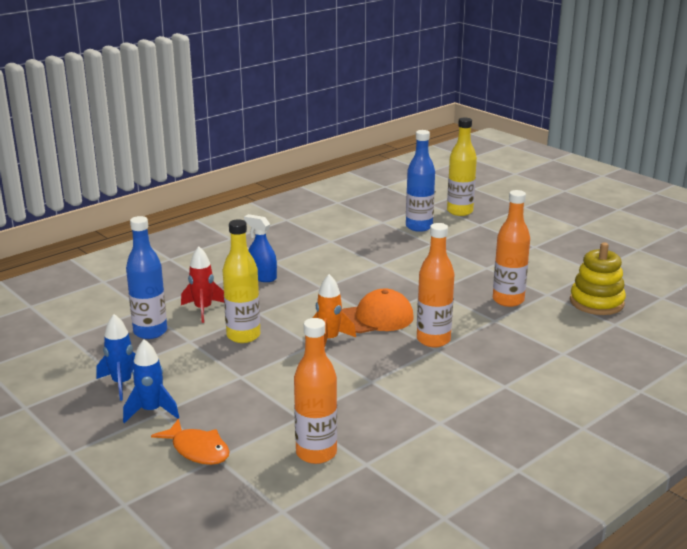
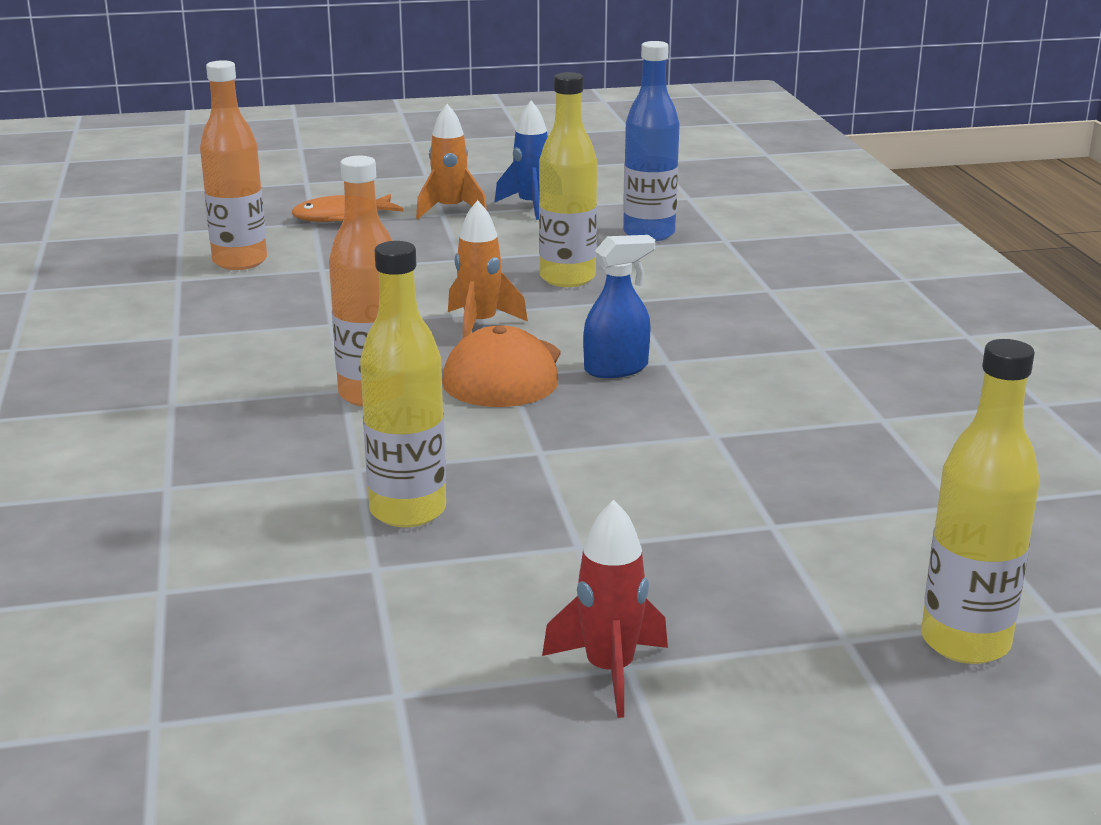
camera: 120 degrees right, 0 degrees up
(151, 411) = (450, 210): blue rocket -> orange rocket
(203, 309) = (682, 270): red rocket -> red rocket (609, 671)
(262, 277) = (760, 326): blue spray bottle -> blue spray bottle (616, 368)
(419, 227) = (891, 542): blue bottle -> none
(508, 300) = (408, 511): orange bottle -> yellow bottle
(596, 302) = (262, 612): yellow stacking toy -> none

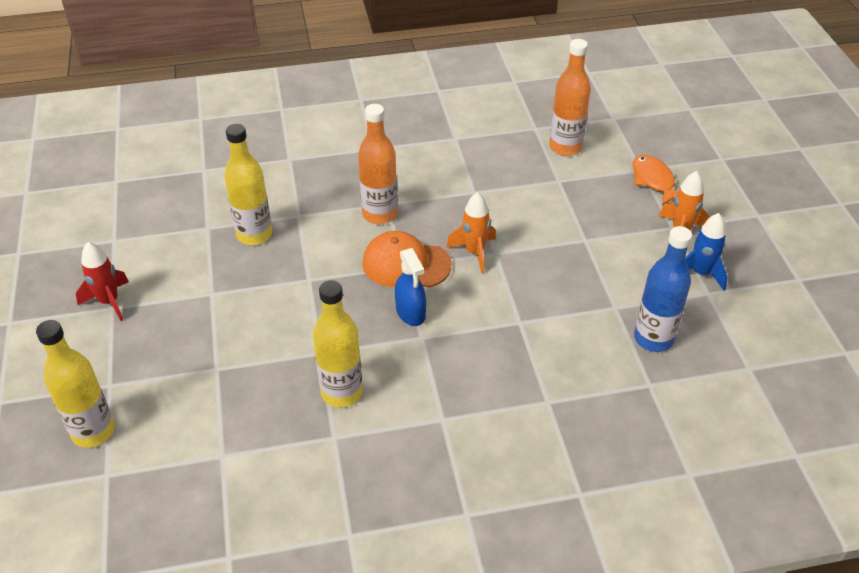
camera: 90 degrees right, 20 degrees up
(567, 278) = (556, 292): yellow bottle -> yellow bottle (341, 392)

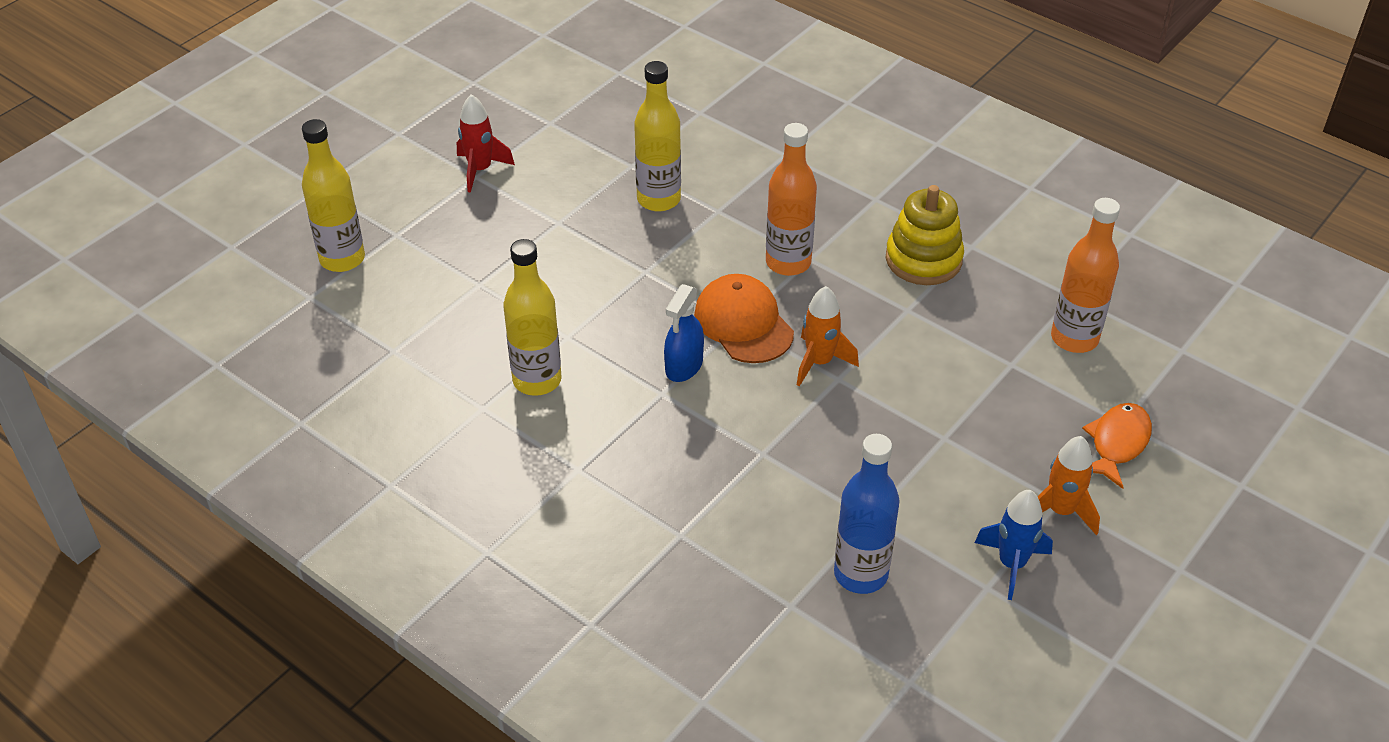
camera: 50 degrees right, 0 degrees up
(443, 161) = (923, 259): none -> yellow stacking toy

